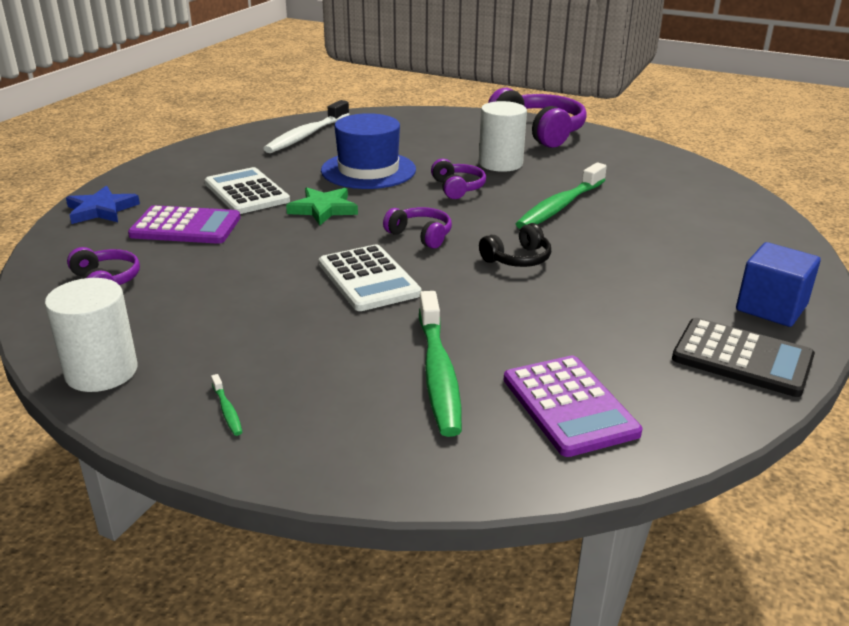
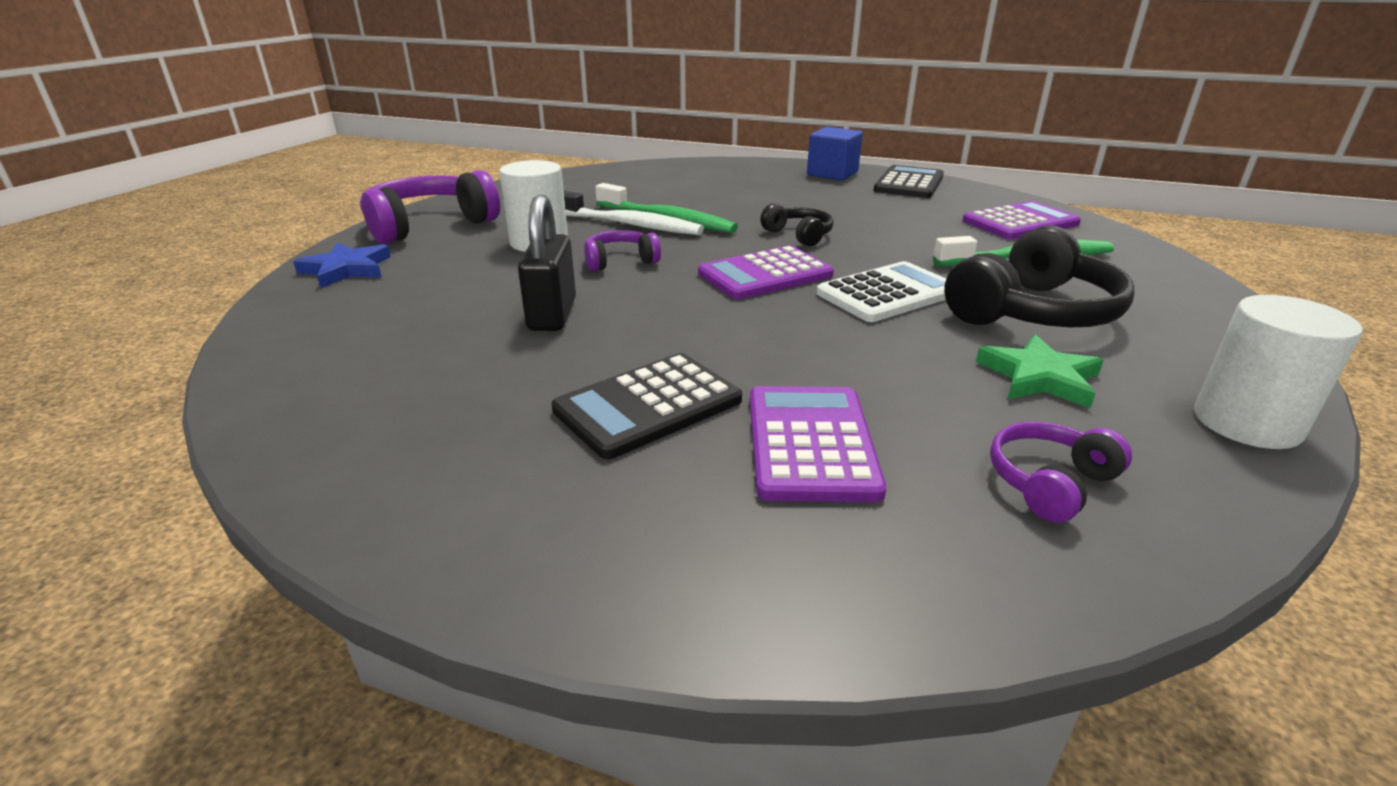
camera: 95 degrees left, 0 degrees up
(101, 210) = (773, 582): blue star -> blue star (346, 269)
(227, 410) = (1197, 335): green toothbrush -> none
(246, 192) = (648, 405): white calculator -> black calculator
(306, 135) = (353, 382): white toothbrush -> white toothbrush (629, 225)
(309, 337) = (1033, 312): none -> black headphones
(323, 209) = (705, 334): green star -> green star (1039, 377)
(368, 170) = (552, 315): blue hat -> black padlock
(420, 235) = (765, 274): purple headphones -> purple calculator

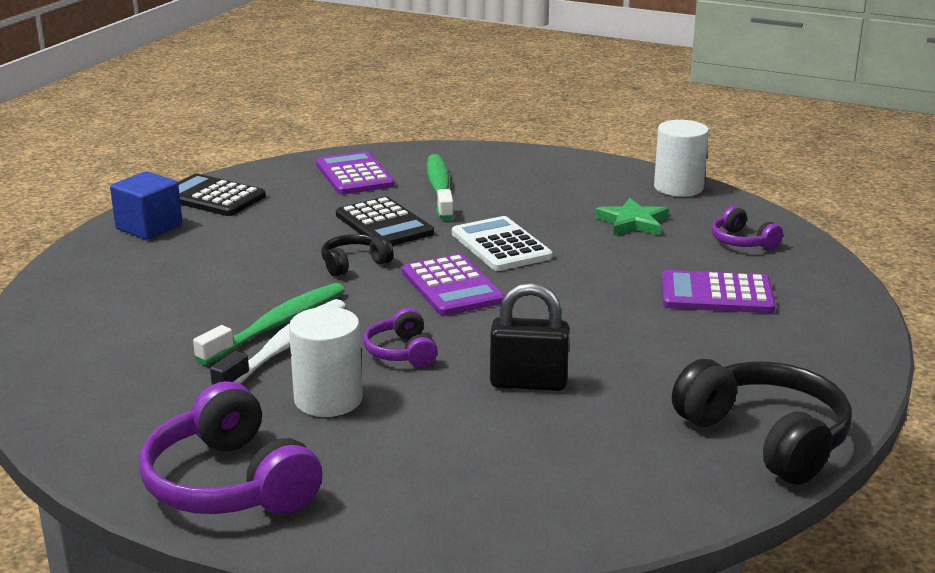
camera: 85 degrees left, 5 degrees down
(346, 269) = (383, 522): blue star -> none
(648, 405) = (680, 341): black calculator -> black calculator (384, 224)
(1033, 312) = (539, 206): black headphones -> black headphones (765, 438)

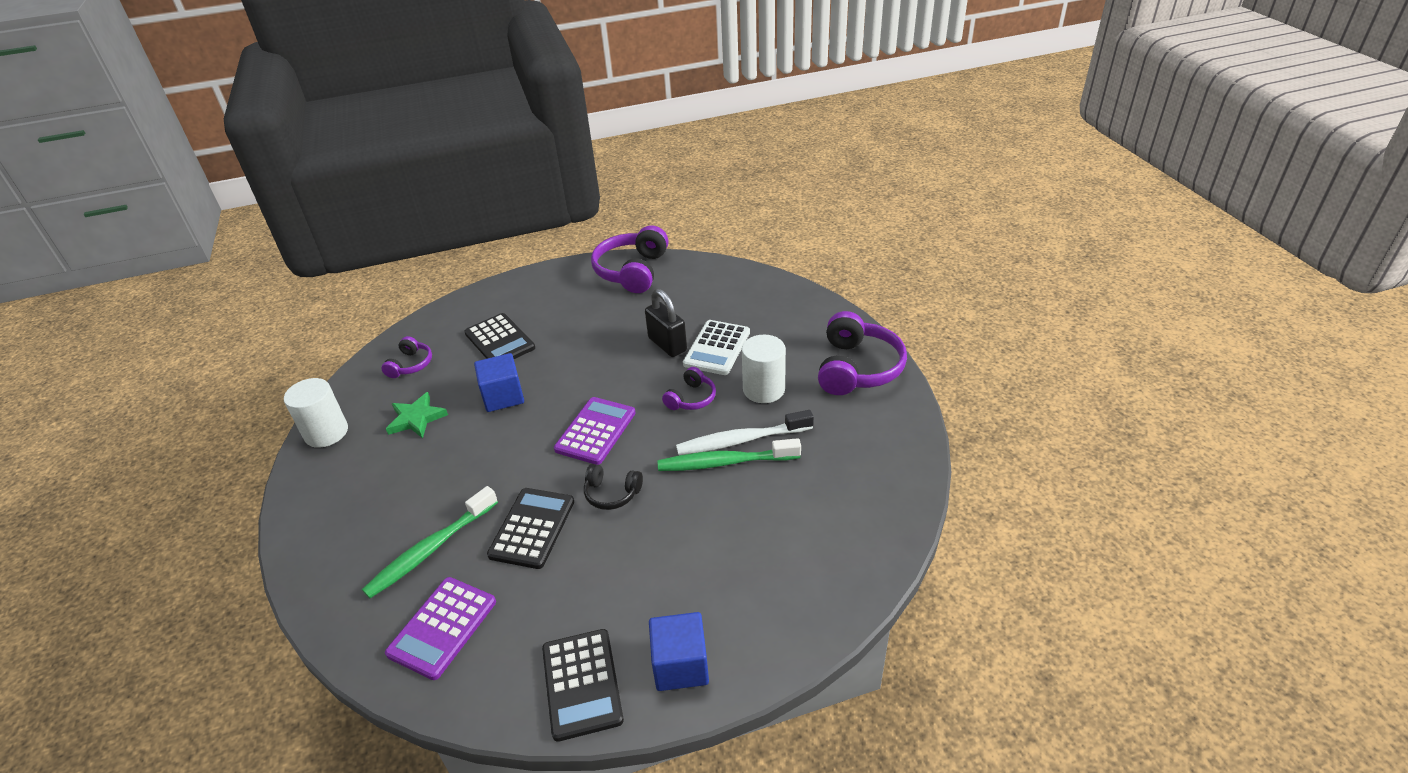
camera: 130 degrees left, 15 degrees up
(501, 245) = (512, 450): white calculator -> white calculator (717, 348)
(597, 265) = (503, 396): none -> blue cube
(716, 294) = (499, 341): purple calculator -> black calculator
(765, 438) = (632, 271): black headphones -> purple headphones

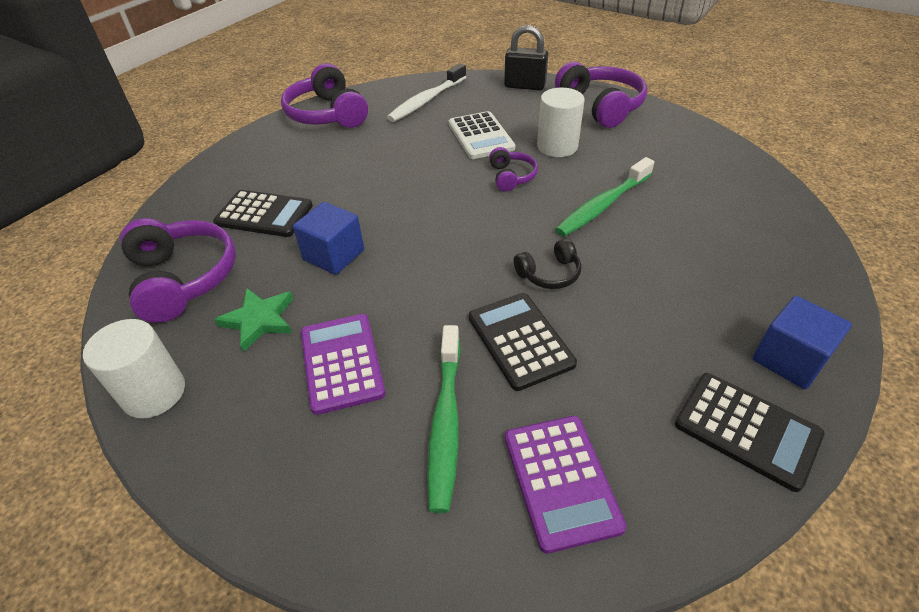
camera: 40 degrees left, 5 degrees up
(410, 365) = (183, 278): purple headphones -> purple headphones, size x1.90
(596, 431) = (465, 237): purple calculator -> purple calculator (342, 362)
(667, 344) = (436, 150): black padlock -> black padlock (525, 86)
(741, 440) = (591, 185): white toothbrush -> white toothbrush (426, 100)

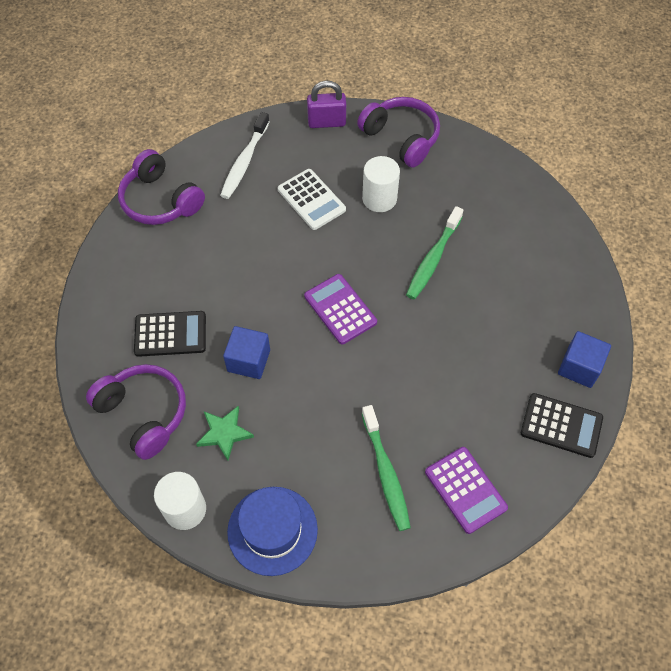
camera: 20 degrees left, 15 degrees up
(246, 453) = (272, 530): none -> blue hat
(342, 362) = (300, 450): purple calculator -> purple calculator (340, 309)
(511, 177) = (354, 243): purple headphones -> none
(520, 340) = (411, 399): black calculator -> none
(525, 86) = (326, 122): black padlock -> purple padlock
(549, 274) = (413, 337): black headphones -> none

